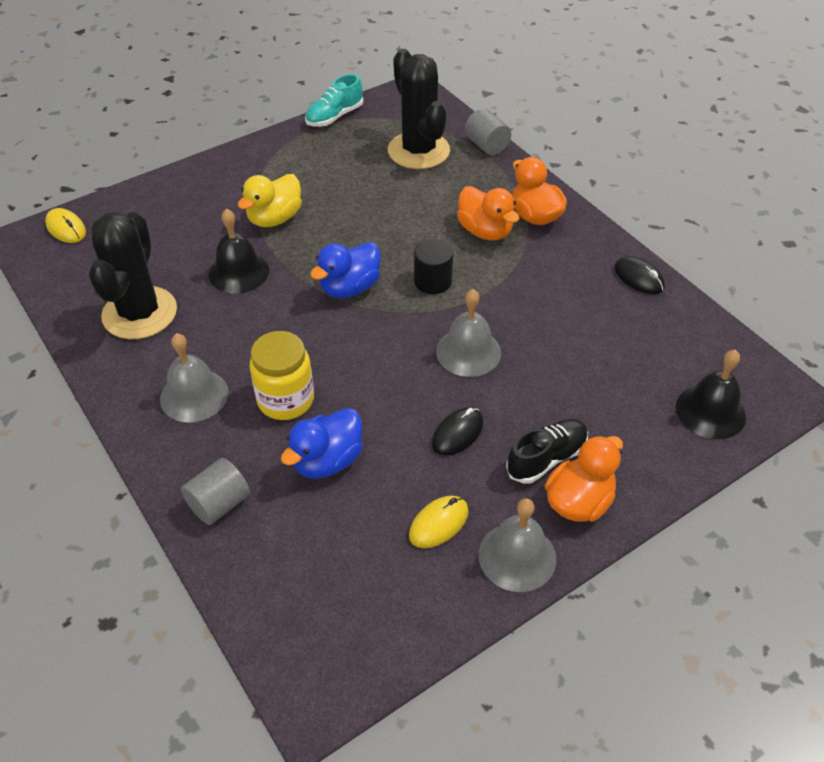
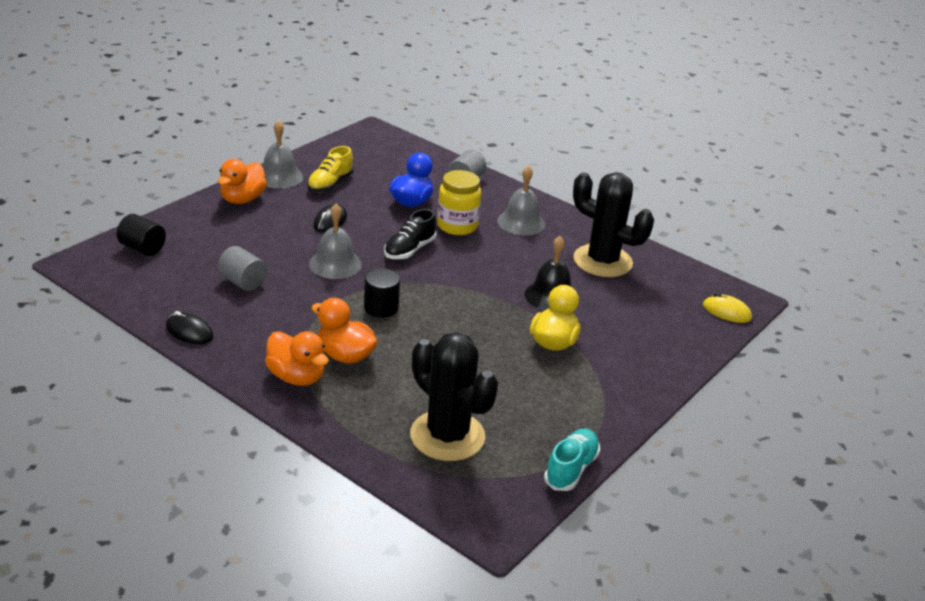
camera: 160 degrees right, 15 degrees down
(140, 313) = (602, 261): black cactus -> black cactus turned 45 degrees counterclockwise
(349, 288) = (450, 295): blue duck -> none
(438, 523) = (330, 184): yellow mouse -> yellow shoe
(486, 145) = (369, 455): grey cylinder -> grey cylinder (242, 282)
(546, 458) = (266, 215): black shoe -> black shoe (409, 250)
(710, 411) = (142, 248): black bell -> black cylinder

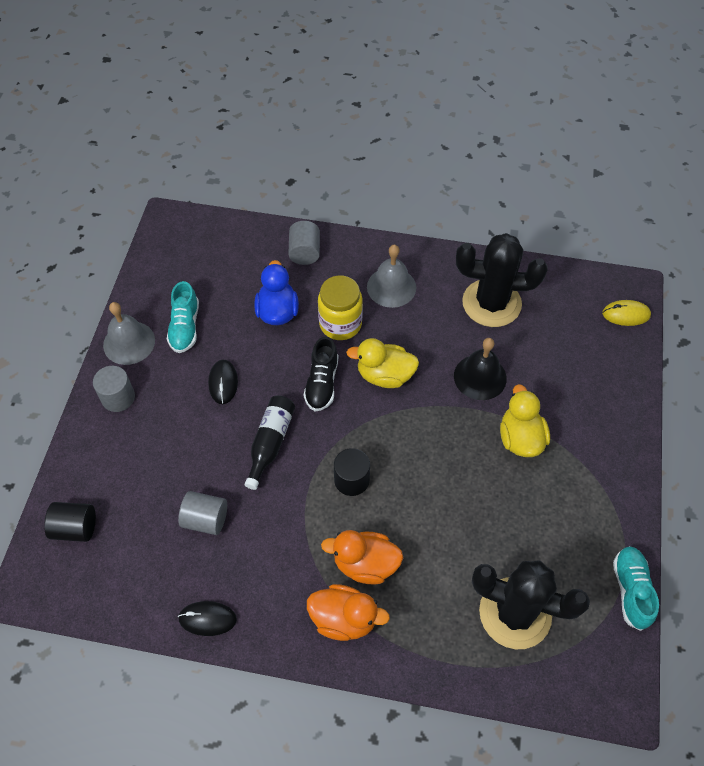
camera: 25 degrees left, 25 degrees up
(242, 199) = (118, 397): orange duck -> grey cylinder
(330, 184) = (185, 327): yellow shoe -> turquoise shoe
(335, 264) = (270, 443): grey bell -> black bottle
(467, 265) = (384, 375): none -> yellow duck

